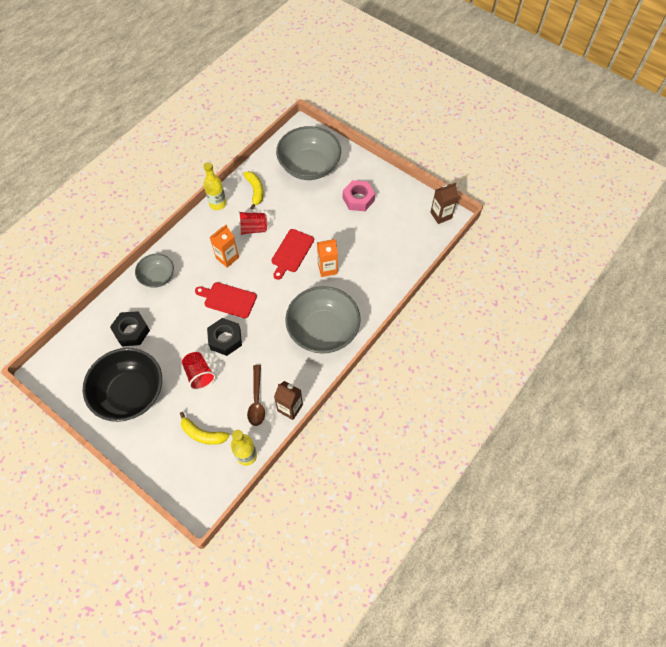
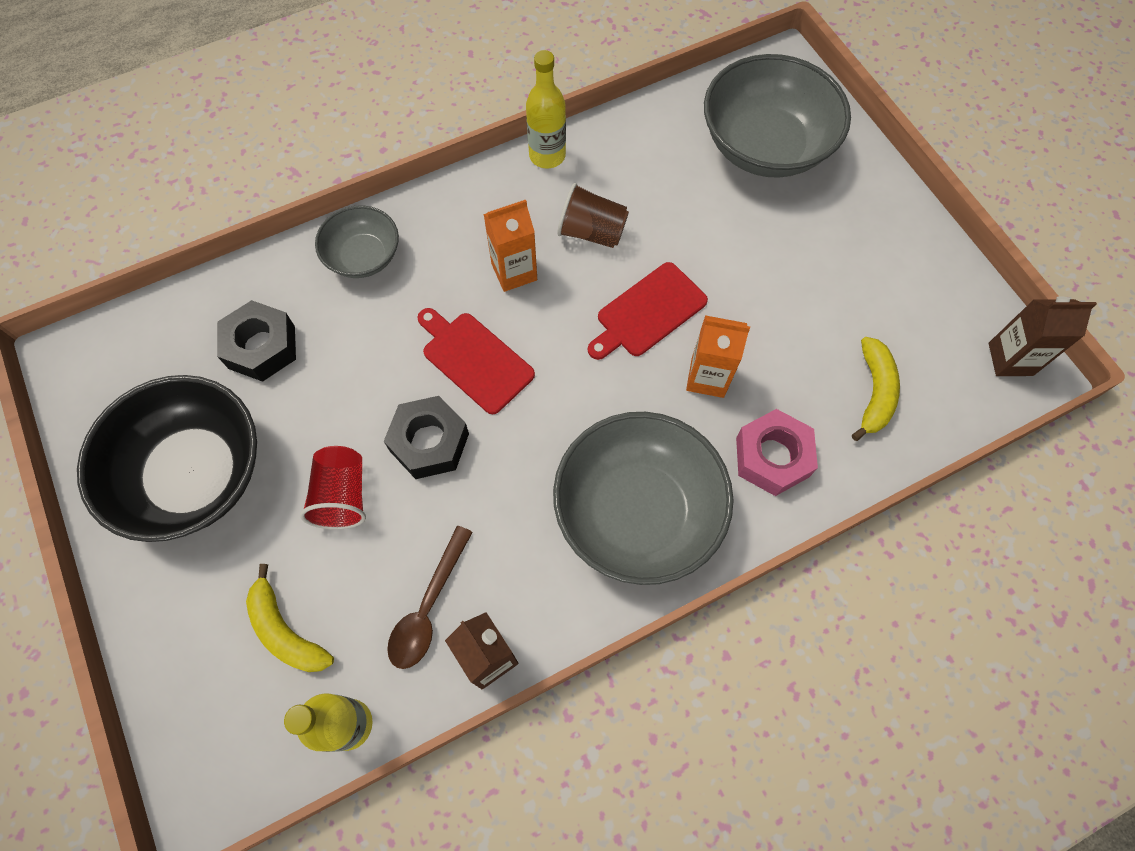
camera: 25 degrees right, 5 degrees up
(252, 229) = (591, 232): red cup -> brown cup
(255, 191) = (633, 157): yellow banana -> yellow banana (874, 392)
(358, 199) = (839, 253): pink nut -> pink nut (772, 457)

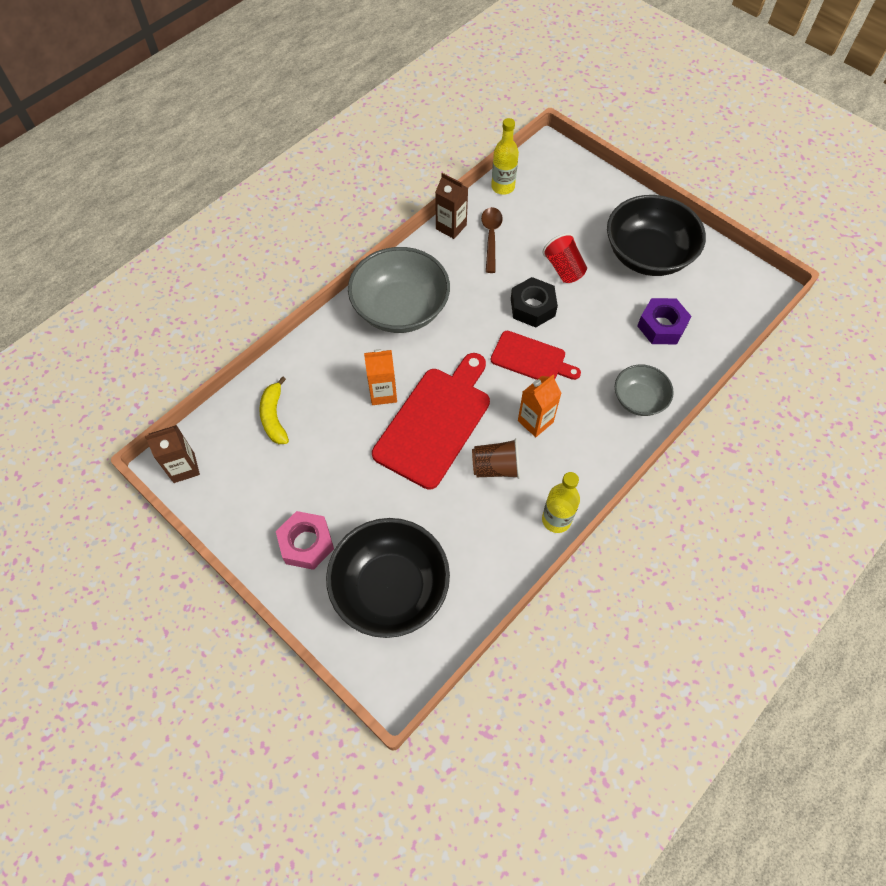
camera: 160 degrees right, 5 degrees down
(261, 347) = (661, 326): black nut -> purple nut
(286, 630) = (554, 209): yellow banana -> none
(648, 312) = (435, 422): red cutting board -> red cutting board, size x1.70
(765, 146) = (390, 588): grey bowl -> black bowl
(772, 457) = (331, 359): pink nut -> pink nut (306, 543)

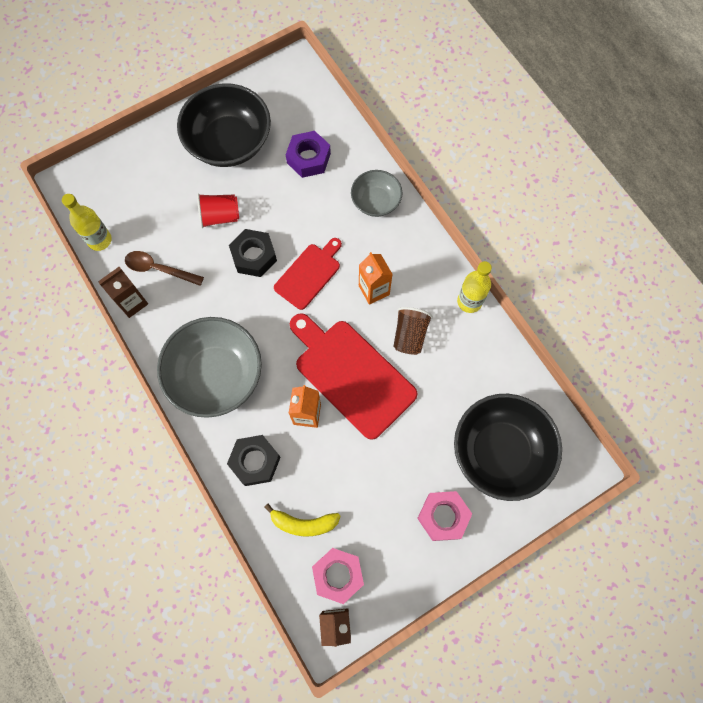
camera: 75 degrees left, 10 degrees up
(230, 458) = (338, 575): none -> pink nut
(325, 361) = (255, 461): none -> black nut

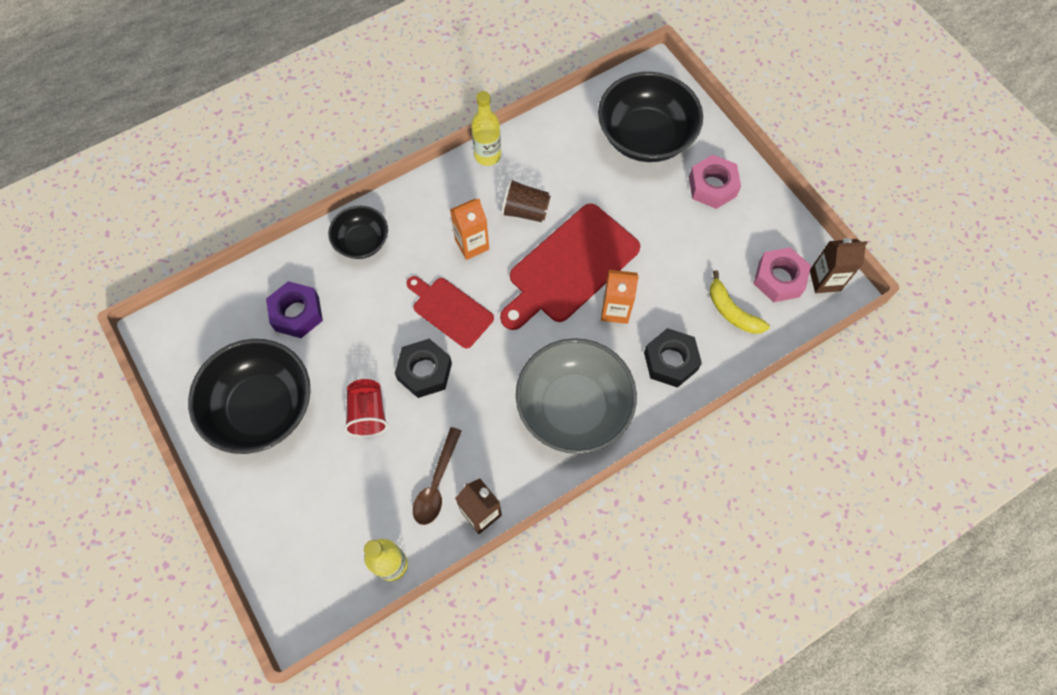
camera: 90 degrees left, 5 degrees down
(303, 523) = (731, 311): yellow banana -> yellow banana turned 135 degrees clockwise
(376, 201) = (362, 242): grey bowl -> black bowl

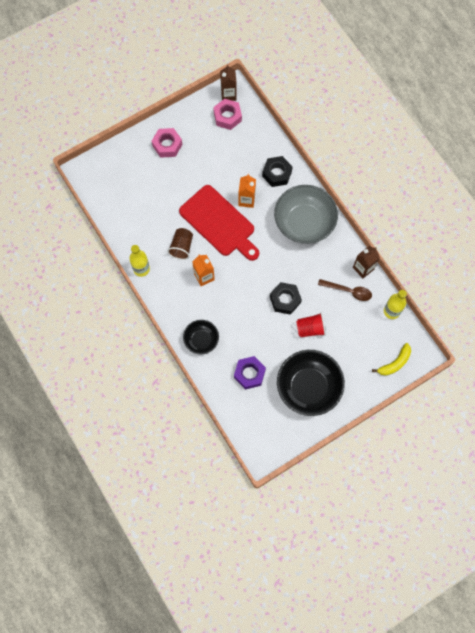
camera: 90 degrees left, 5 degrees up
(450, 310) = (247, 287): red cutting board -> none
(645, 136) = (131, 179): black bowl -> none
(731, 311) = (247, 142): yellow banana -> yellow banana (395, 363)

